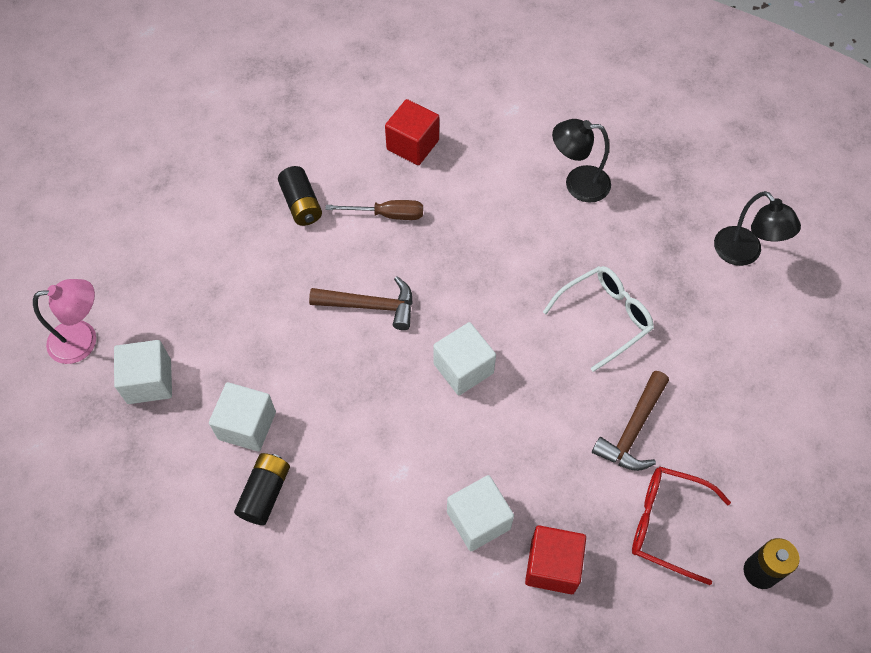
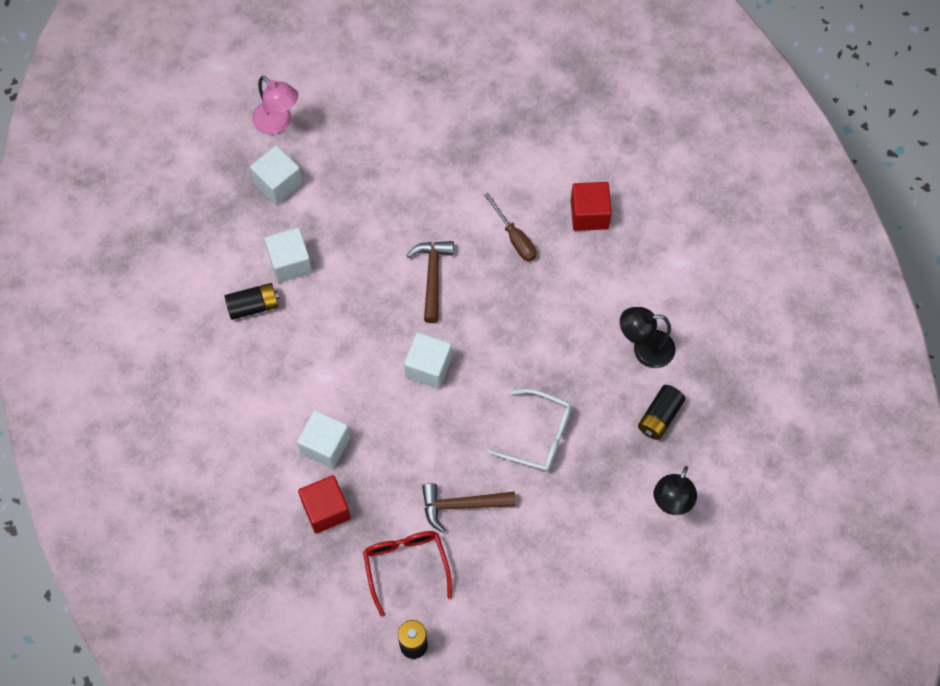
camera: 55 degrees right, 5 degrees up
(301, 204) = (480, 177): black battery -> black battery (660, 417)
(370, 306) = (432, 277): brown hammer -> brown hammer turned 150 degrees counterclockwise
(577, 183) = (644, 349): black lamp -> black lamp turned 60 degrees counterclockwise

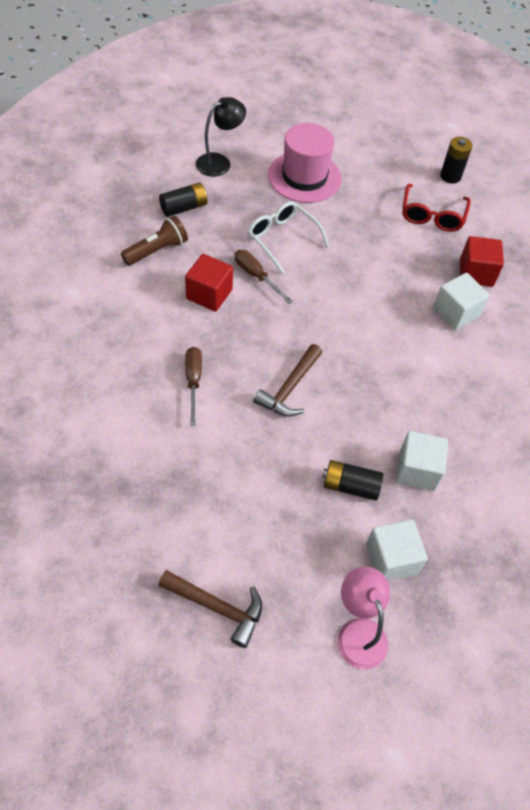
camera: 155 degrees left, 10 degrees down
(253, 306) = (471, 449): black battery -> black battery (350, 486)
(428, 367) = (338, 323): white cube -> none
(461, 505) = (369, 228): brown hammer -> brown hammer (217, 607)
(534, 375) = (256, 276): none -> brown screwdriver
(570, 538) = (304, 177): none -> pink hat
(589, 214) = (112, 365): red cube -> red cube (209, 294)
(644, 349) = (157, 250): black lamp -> brown flashlight

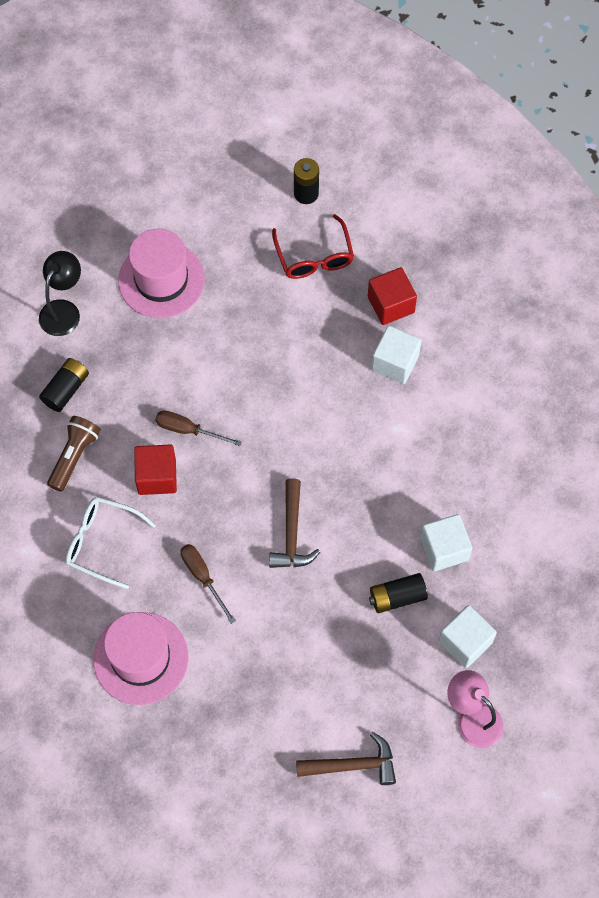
camera: 25 degrees left, 10 degrees up
(98, 413) = (141, 658): none -> pink hat
(282, 239) = (186, 371): white glasses -> white glasses (102, 543)

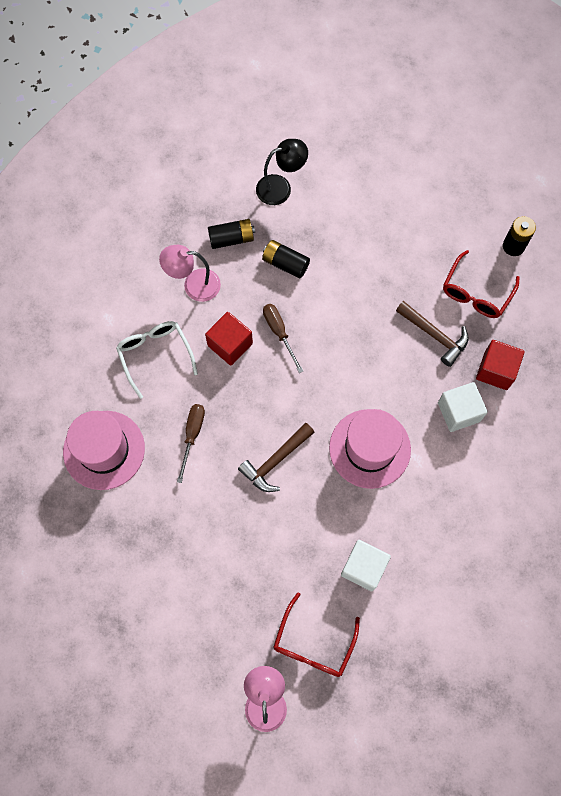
camera: 45 degrees right, 5 degrees up
(74, 456) = (194, 285): brown flashlight -> pink lamp
(161, 280) = (361, 221): pink hat -> pink hat (369, 448)
(353, 765) = (159, 650): brown hammer -> brown hammer (434, 335)
(397, 597) = (300, 569): black battery -> black battery (285, 264)
(465, 642) = (313, 643): white cube -> red glasses

